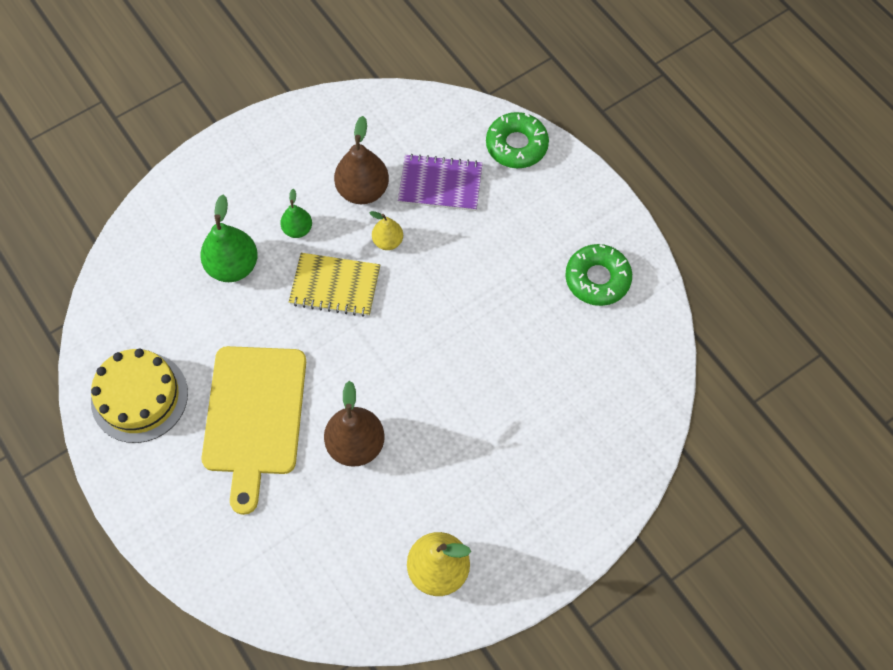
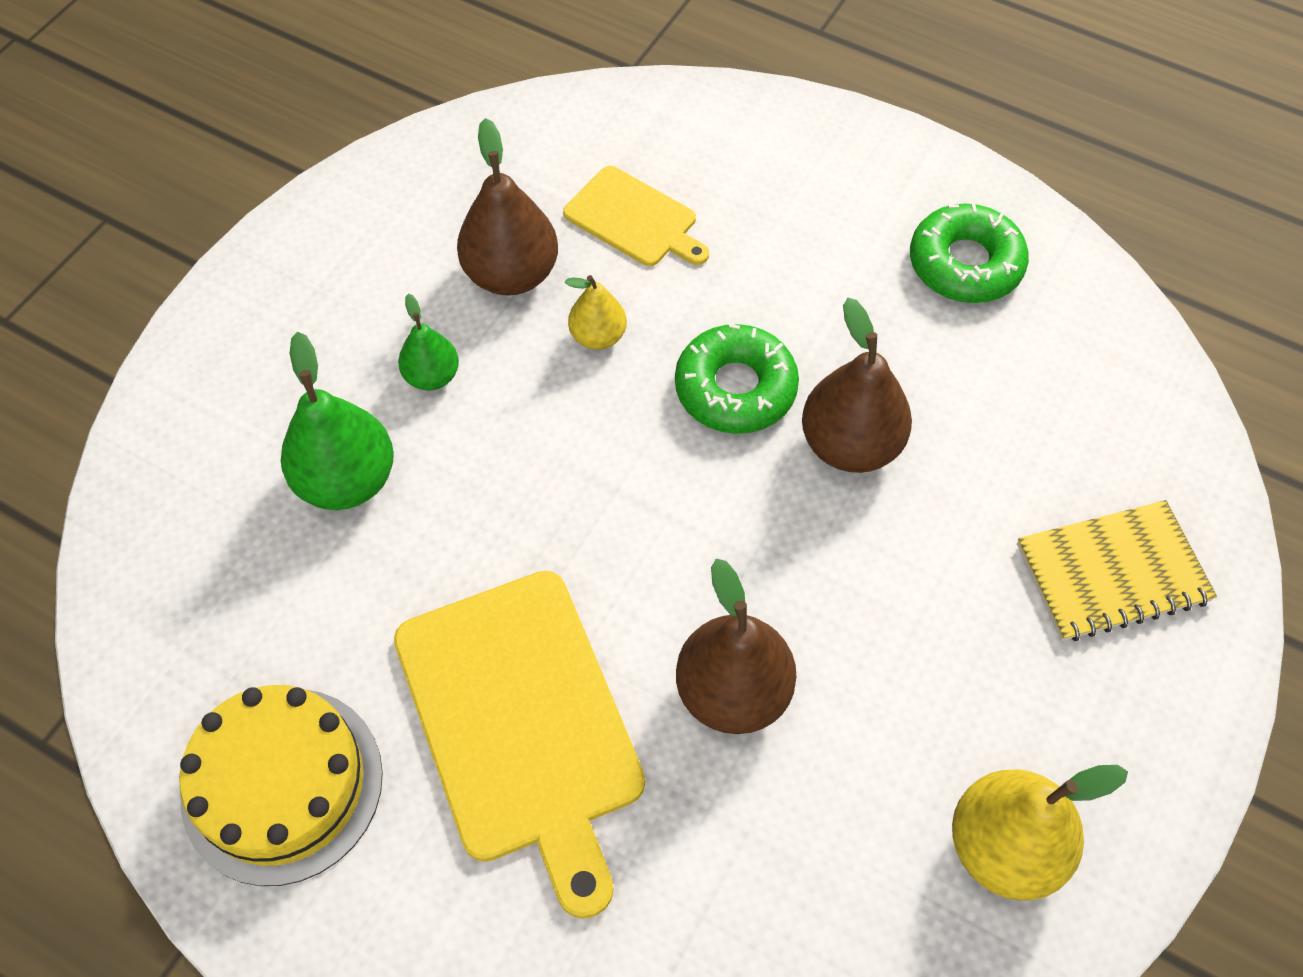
camera: 25 degrees left, 5 degrees down
(335, 286) = (547, 441): yellow notebook -> yellow notebook (1112, 573)
(440, 184) = (634, 219): purple notebook -> yellow cutting board
(480, 350) = (850, 445): none -> brown pear
(516, 145) = (721, 120): green donut -> green donut (735, 388)

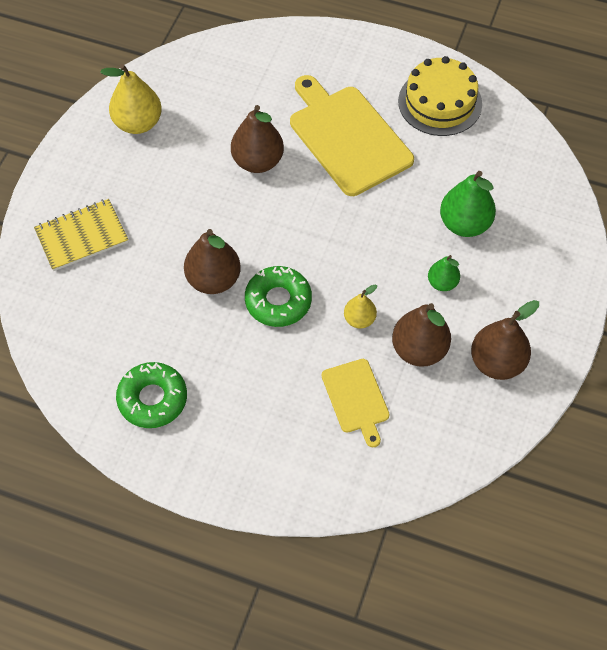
camera: 170 degrees right, 0 degrees up
(392, 238) = (497, 363): none -> brown pear
(634, 219) = (356, 399): yellow cutting board -> yellow cutting board turned 135 degrees counterclockwise

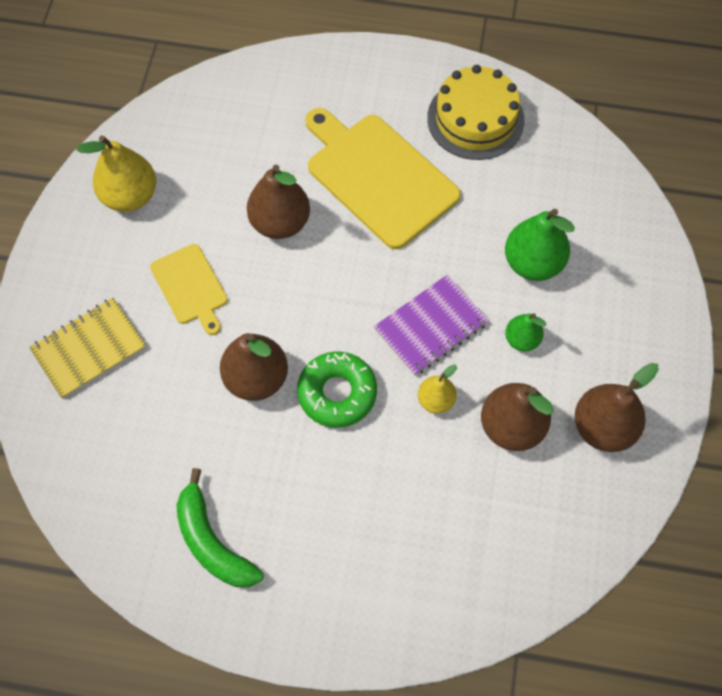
camera: 10 degrees left, 5 degrees up
(152, 399) = (212, 542): green donut -> green banana
(356, 399) = (451, 500): yellow cutting board -> yellow cutting board (190, 287)
(367, 261) = (431, 326): none -> purple notebook

